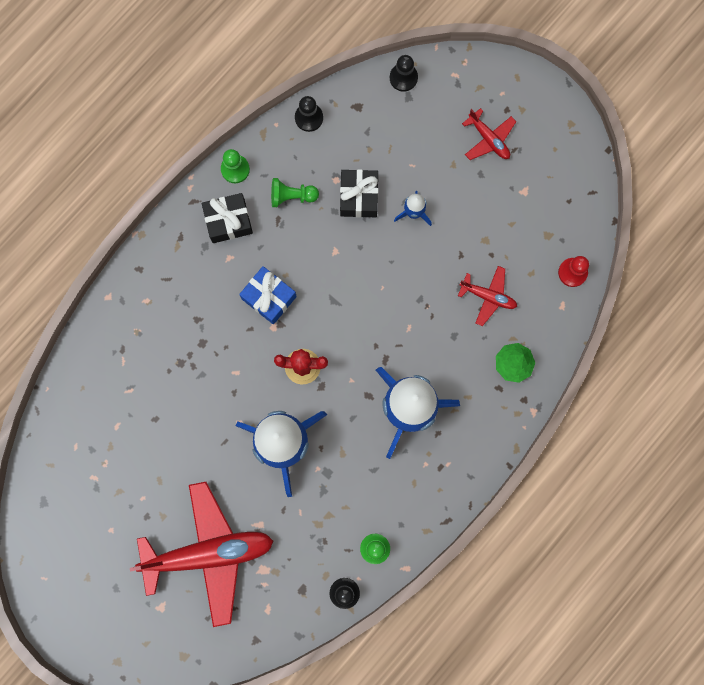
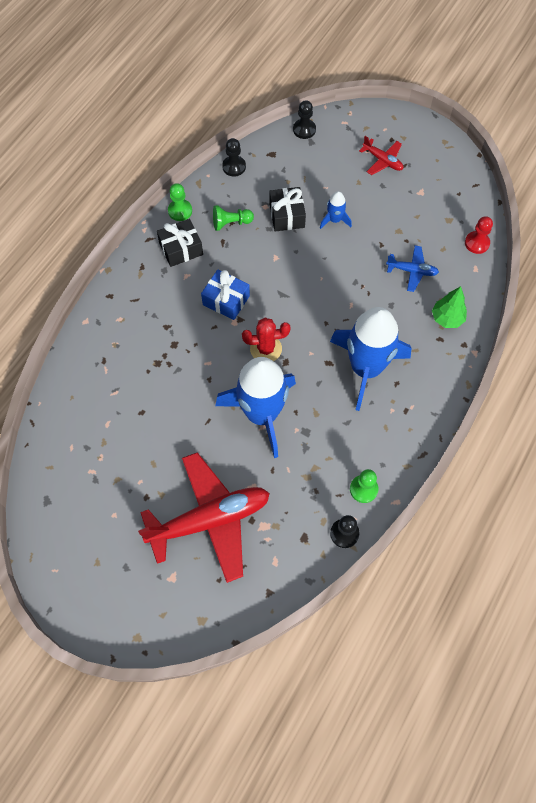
camera: 10 degrees left, 15 degrees down
(488, 296) = (412, 271): red plane -> blue plane

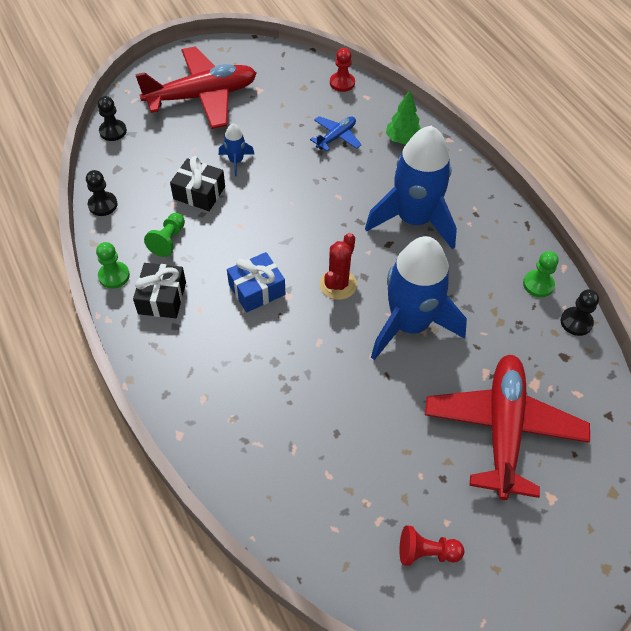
camera: 60 degrees left, 10 degrees down
(85, 512) = (426, 552): none -> red pawn
(382, 160) = (202, 96): red plane -> red plane, size x2.17

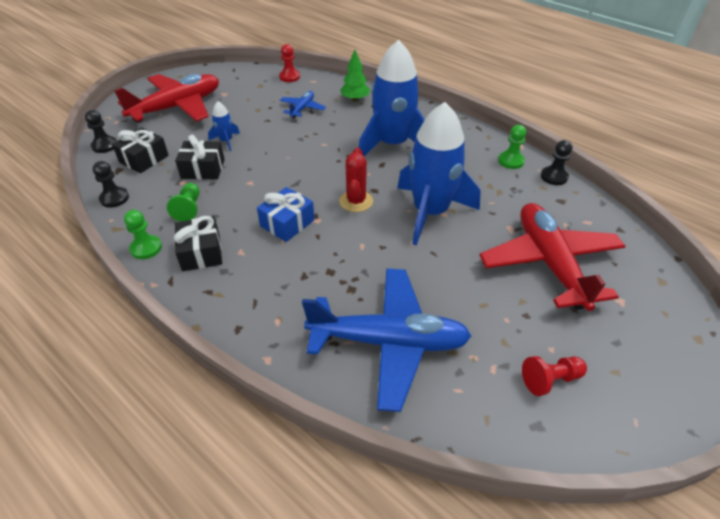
camera: 20 degrees left, 10 degrees down
(145, 161) = (144, 159): none -> black gift
(294, 457) = (388, 342): none -> blue plane

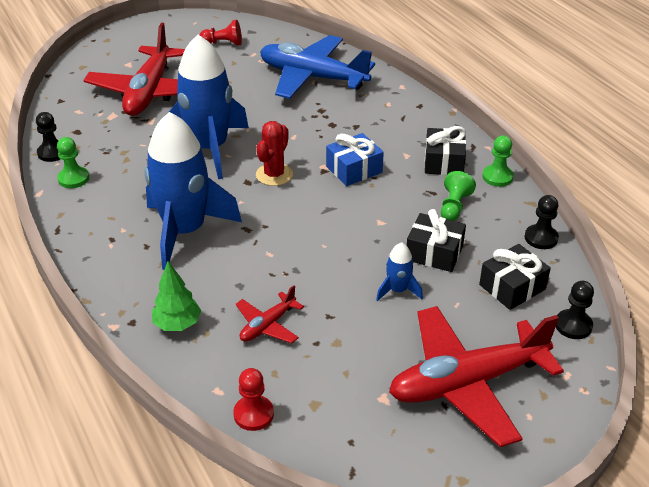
camera: 160 degrees left, 5 degrees down
(302, 109) = (268, 325): blue plane -> red plane

